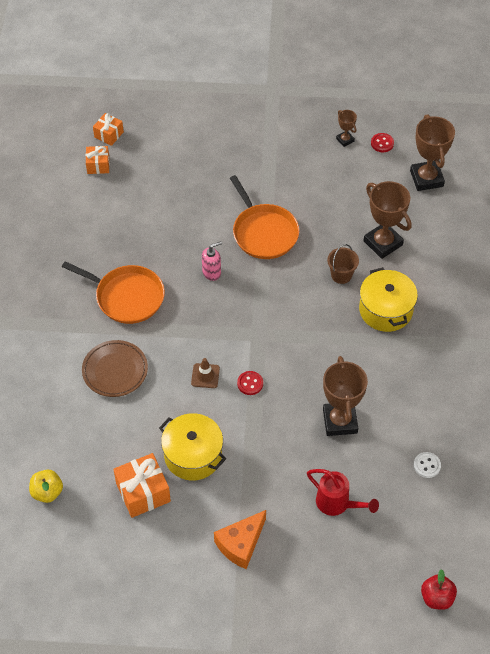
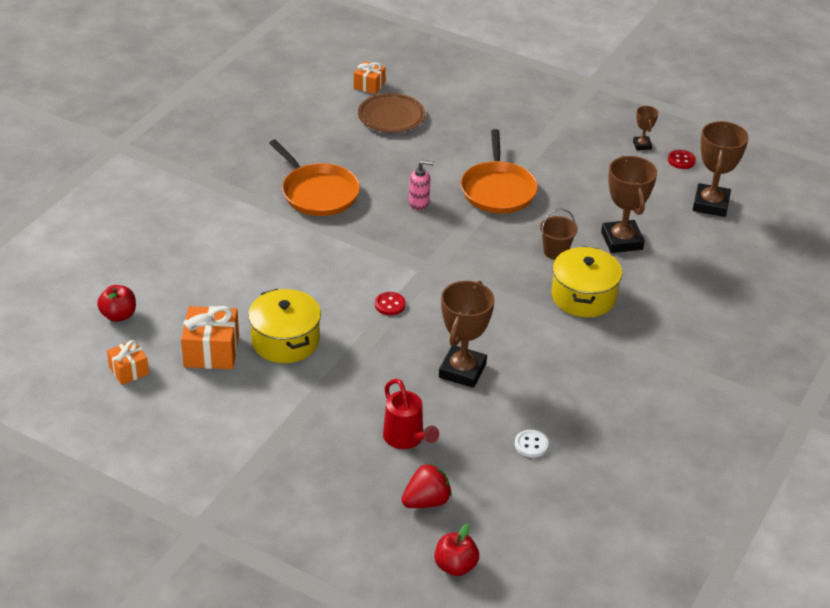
camera: 25 degrees right, 15 degrees down
(47, 492) = (118, 315): yellow apple -> red apple
(109, 135) = (398, 66): orange gift -> orange gift (129, 370)
(115, 371) = (260, 245): brown plate -> brown plate (391, 117)
(205, 376) = (348, 282): brown traffic cone -> none
(241, 544) = (277, 432): orange cheese -> none
(384, 552) = (426, 501): none -> red strawberry

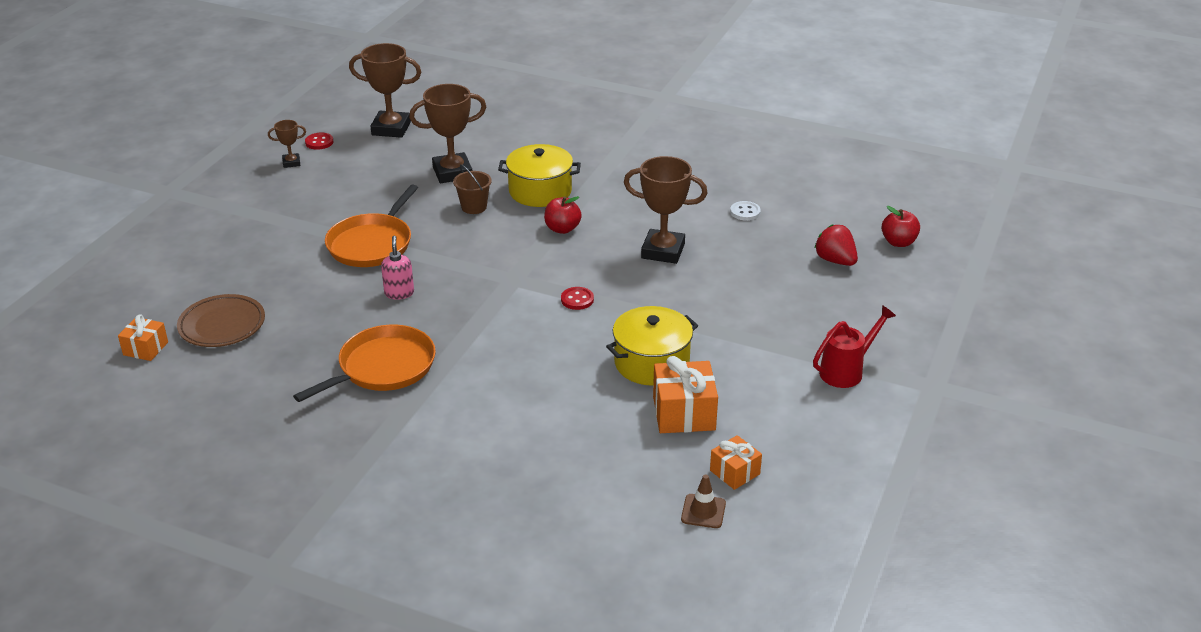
camera: 95 degrees left, 5 degrees down
(92, 346) = (703, 511): none -> brown traffic cone
(118, 315) = (643, 498): red apple -> red apple (562, 229)
(406, 439) = (764, 276): red watering can -> red watering can (846, 371)
(498, 190) = (372, 244): orange pan -> orange pan turned 120 degrees clockwise

